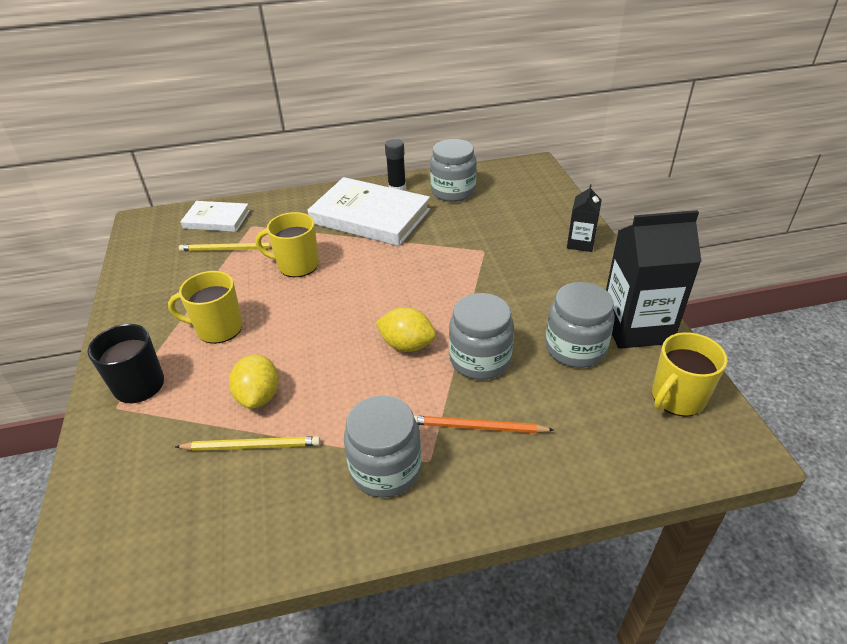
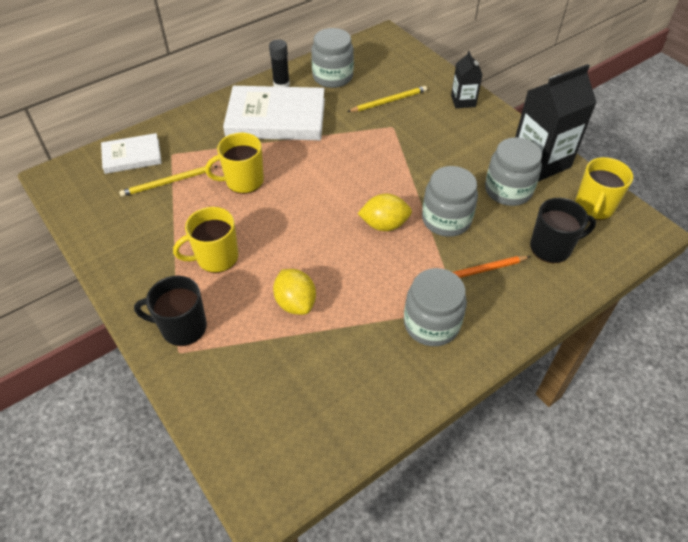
camera: 25 degrees left, 10 degrees up
(252, 446) = (319, 343): yellow pencil -> yellow pencil (389, 101)
(591, 428) = (551, 247): none -> black mug

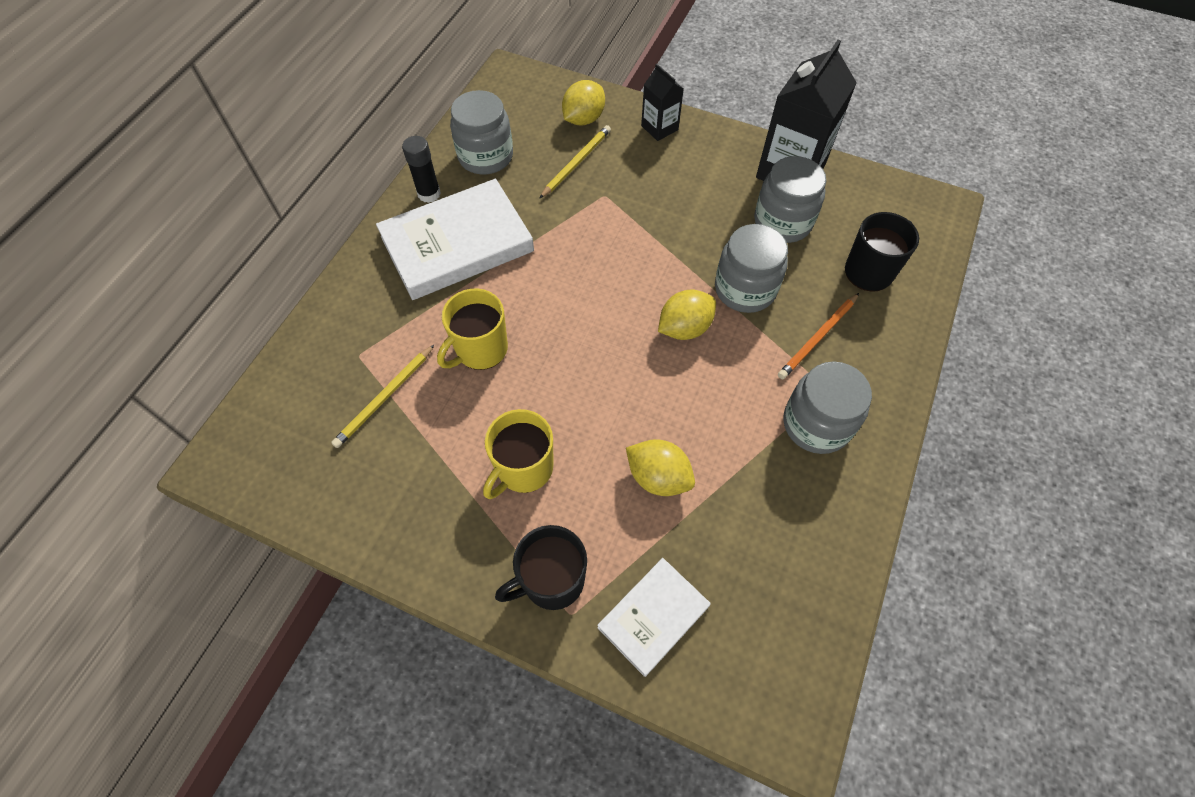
camera: 30 degrees left, 10 degrees up
(132, 156) = (306, 383): white book -> white book (653, 617)
(414, 78) = (583, 119): none -> yellow lemon
(594, 207) = (877, 203): yellow mug -> none

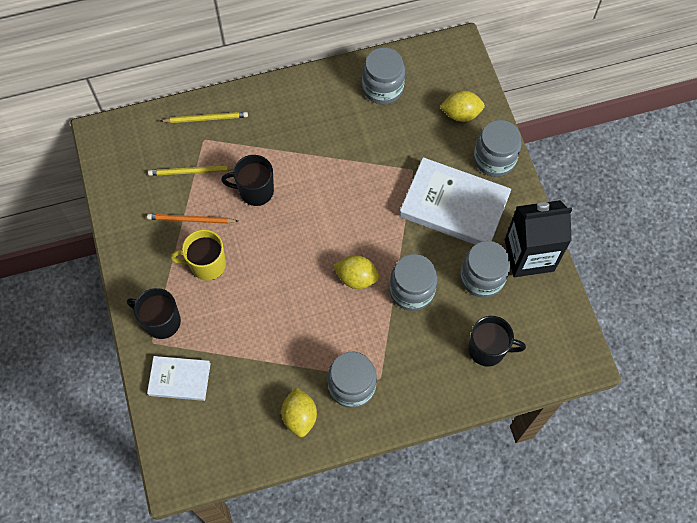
camera: 50 degrees right, 5 degrees up
(429, 194) = (330, 83): black glue stick -> none
(457, 244) = (309, 125): white book -> white book (454, 206)
(480, 349) = (255, 191): yellow mug -> black mug
(576, 163) = (423, 137): yellow pencil -> yellow pencil (206, 118)
(658, 477) = (254, 329): yellow lemon -> yellow lemon (300, 416)
(659, 128) = (494, 159): black carton -> grey jar
(817, 338) = (411, 351): orange pencil -> orange pencil (191, 220)

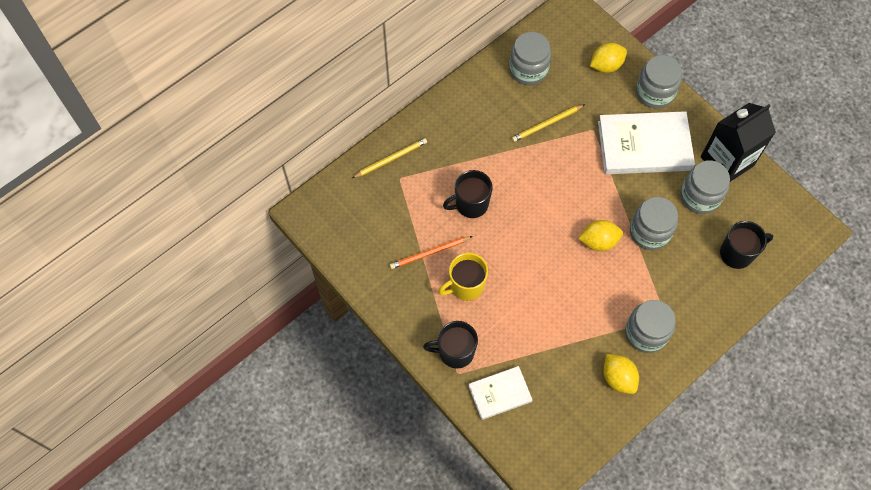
camera: 25 degrees left, 0 degrees up
(191, 172) = (405, 211): yellow pencil -> yellow pencil (547, 124)

